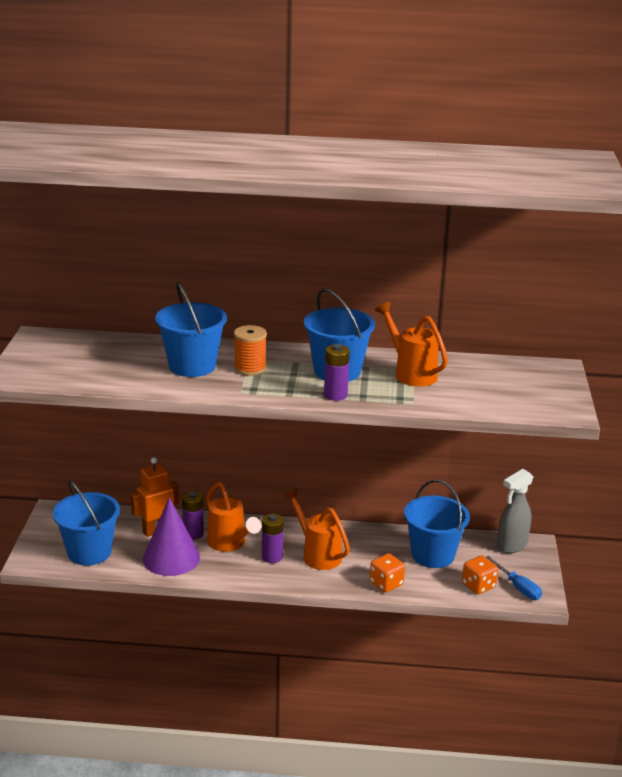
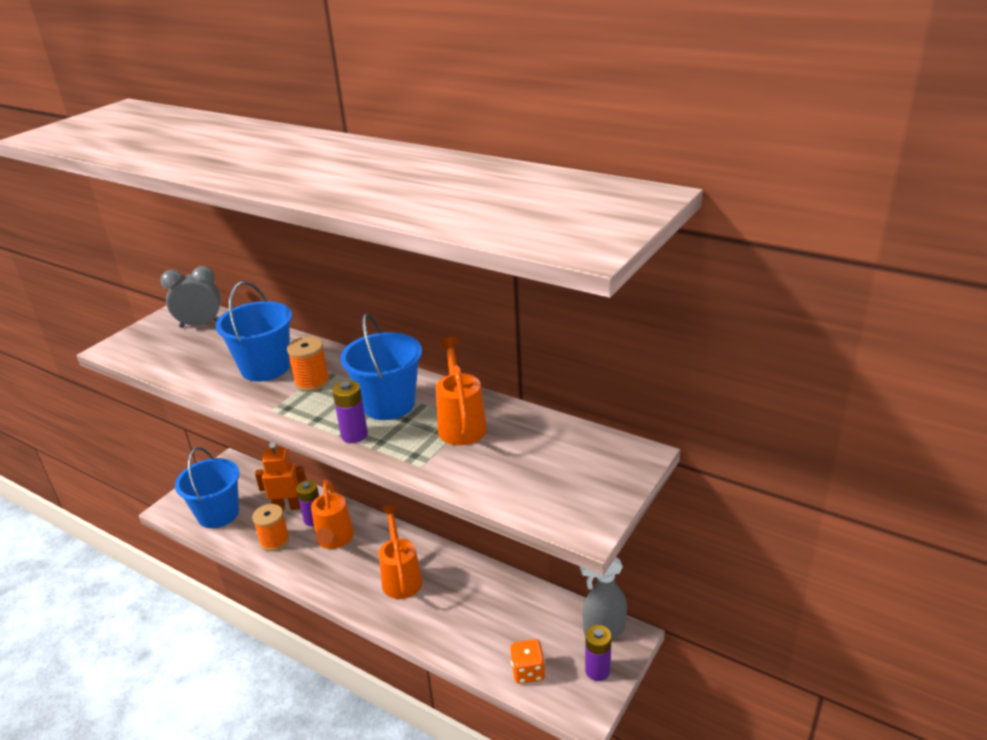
camera: 30 degrees right, 5 degrees up
(77, 345) = (200, 324): none -> grey clock
(171, 558) = (274, 540): purple cone -> orange spool
(272, 557) = (358, 567): purple battery -> purple battery (597, 670)
(386, 583) = (436, 635): orange dice -> none
(433, 555) = (510, 614): blue bucket -> none
(518, 587) = (569, 689): blue screwdriver -> none

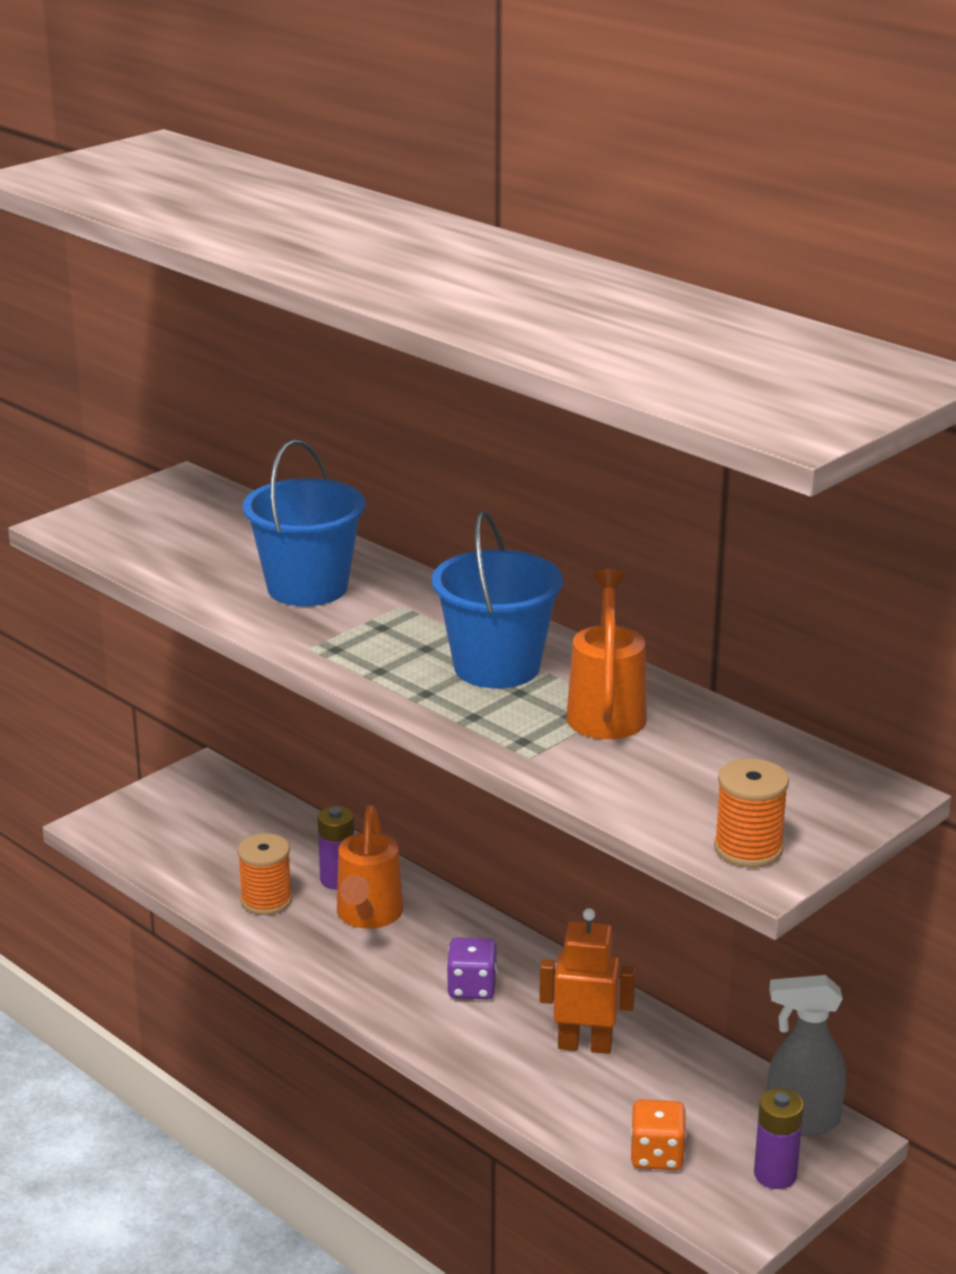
camera: 10 degrees right, 5 degrees down
(200, 324) = (209, 510): grey clock -> none
(218, 514) = (176, 845): blue bucket -> none
(288, 507) = (296, 854): orange robot -> orange robot (585, 1045)
(312, 382) = (379, 618): orange spool -> orange spool (748, 849)
(354, 435) = (434, 701): purple battery -> none
(401, 576) = (472, 988): orange watering can -> purple dice

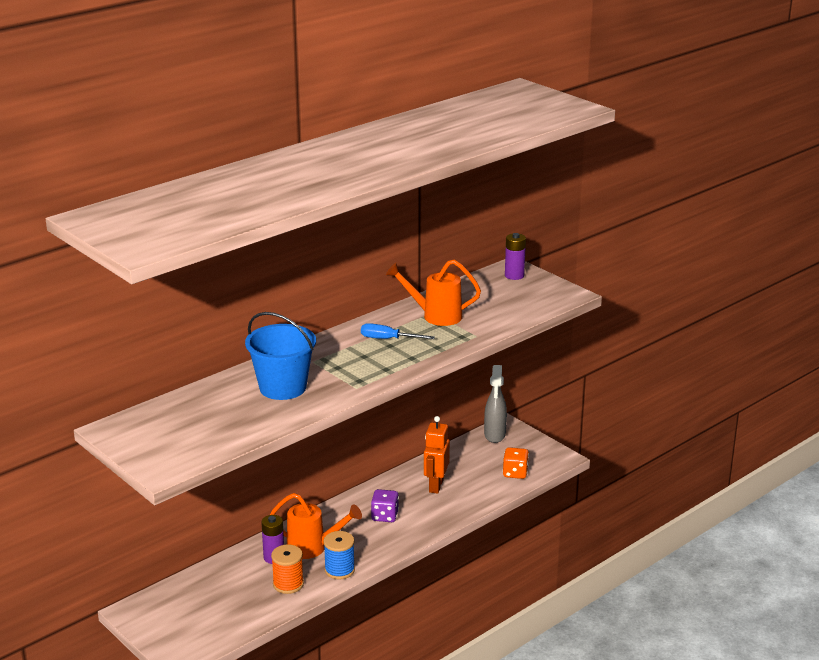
camera: 85 degrees left, 0 degrees up
(305, 949) = (339, 570): none -> blue spool
(497, 667) = (388, 339): blue bucket -> blue screwdriver
(748, 849) = (554, 296): orange spool -> none
(775, 1175) = (528, 445): purple battery -> purple battery (514, 275)

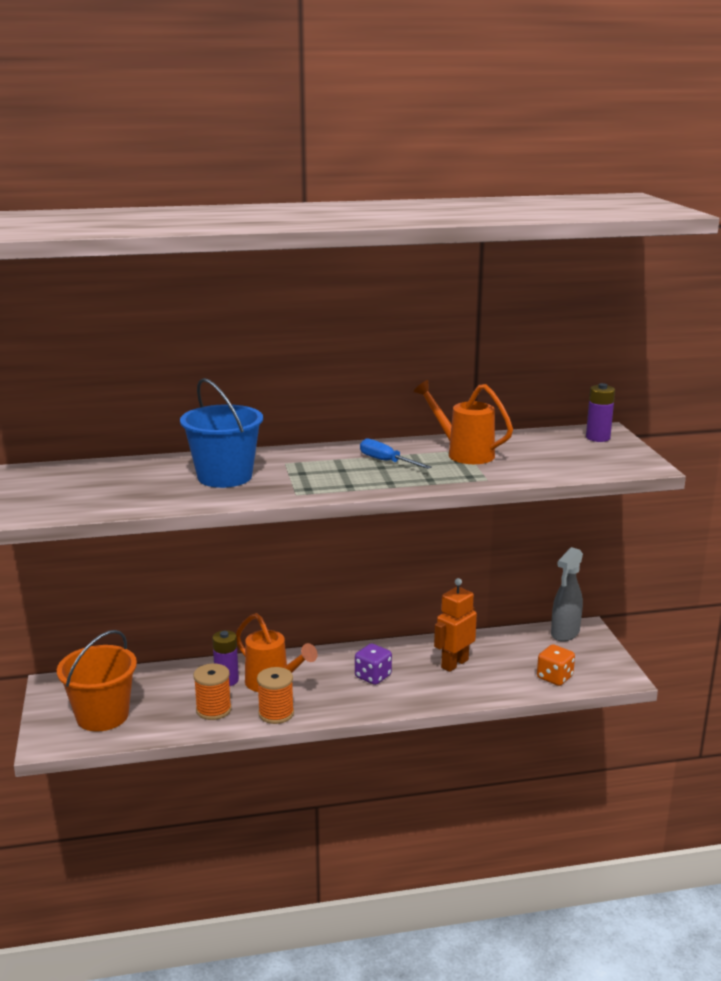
camera: 30 degrees right, 5 degrees down
(203, 620) = (102, 716): none -> orange bucket
(339, 570) = (276, 713): blue spool -> orange spool

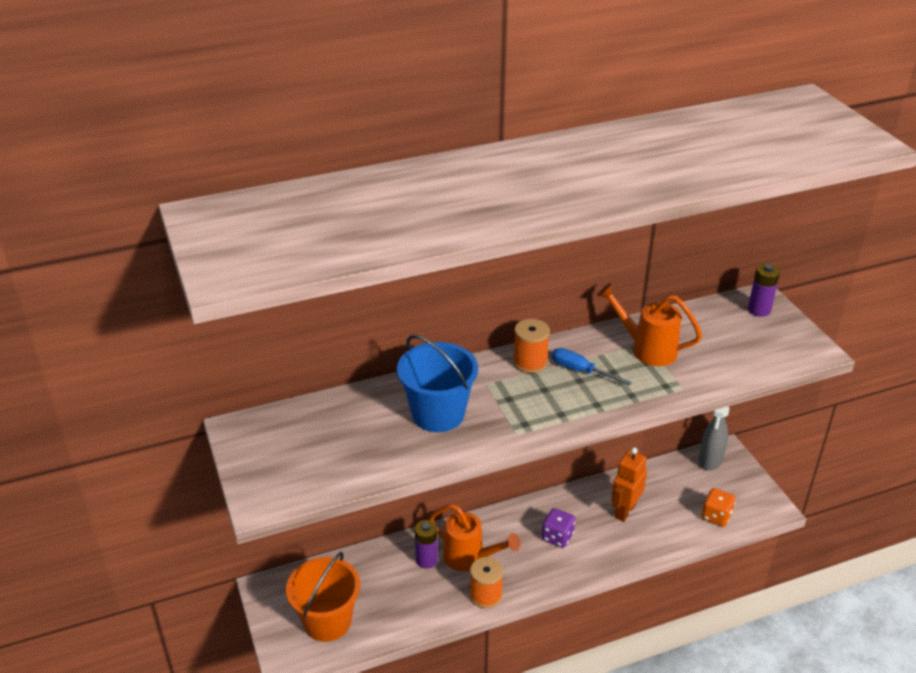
camera: 10 degrees left, 15 degrees up
(213, 710) = (427, 599): orange spool -> orange spool (530, 362)

